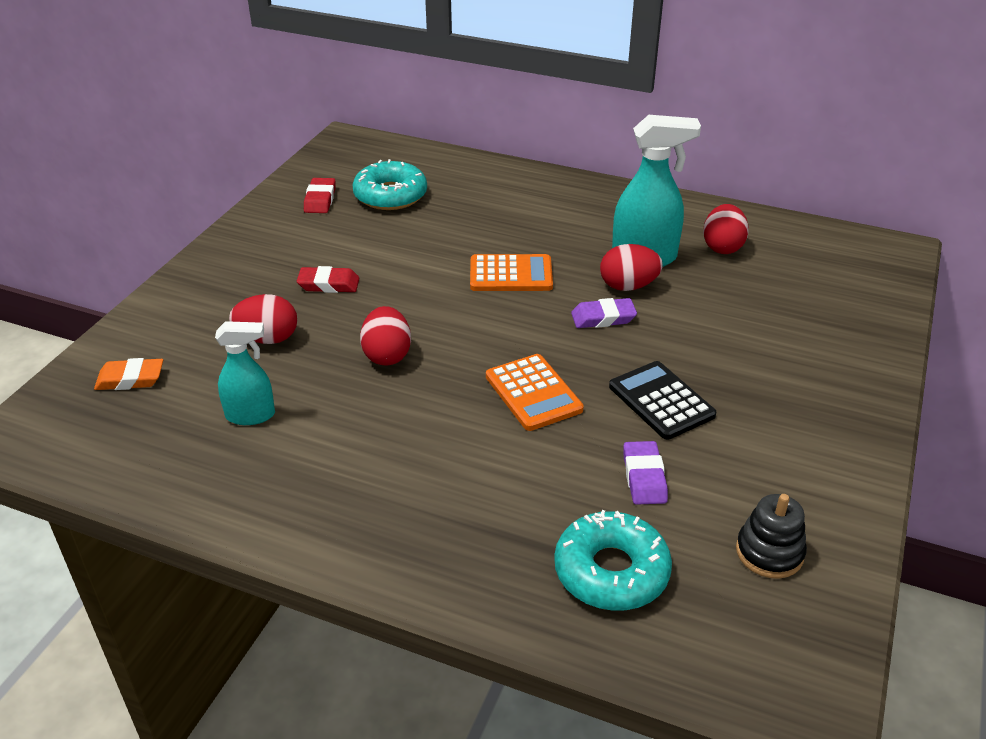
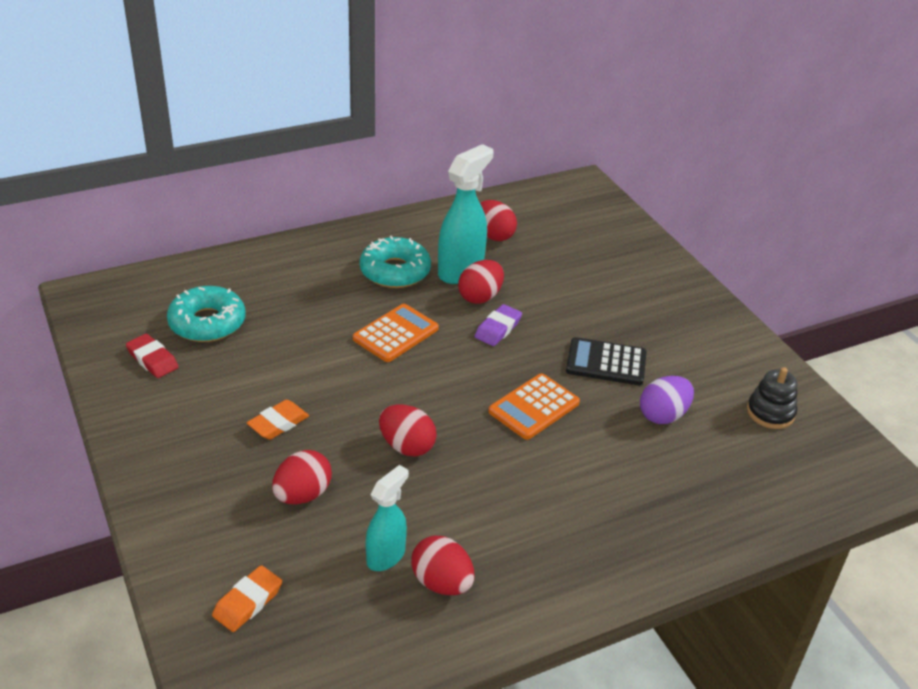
camera: 50 degrees left, 0 degrees up
(254, 461) = (442, 583): none -> red egg
(329, 284) = (278, 423): red eraser -> orange eraser
(533, 393) = (534, 407): orange calculator -> orange calculator turned 120 degrees clockwise
(611, 571) = (724, 481): turquoise donut -> turquoise donut (395, 271)
(644, 477) = (663, 415): purple eraser -> purple egg

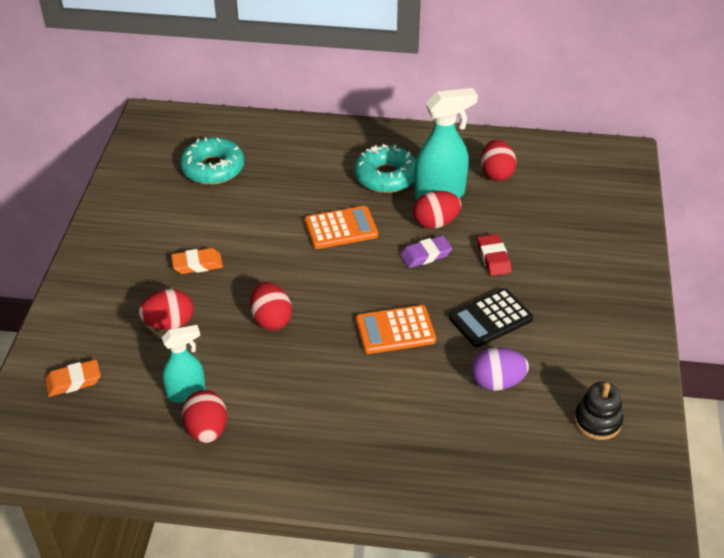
camera: 35 degrees right, 5 degrees up
(152, 359) = (154, 183): red eraser -> red eraser (493, 258)
(606, 362) = (490, 318): black calculator -> black calculator turned 75 degrees counterclockwise

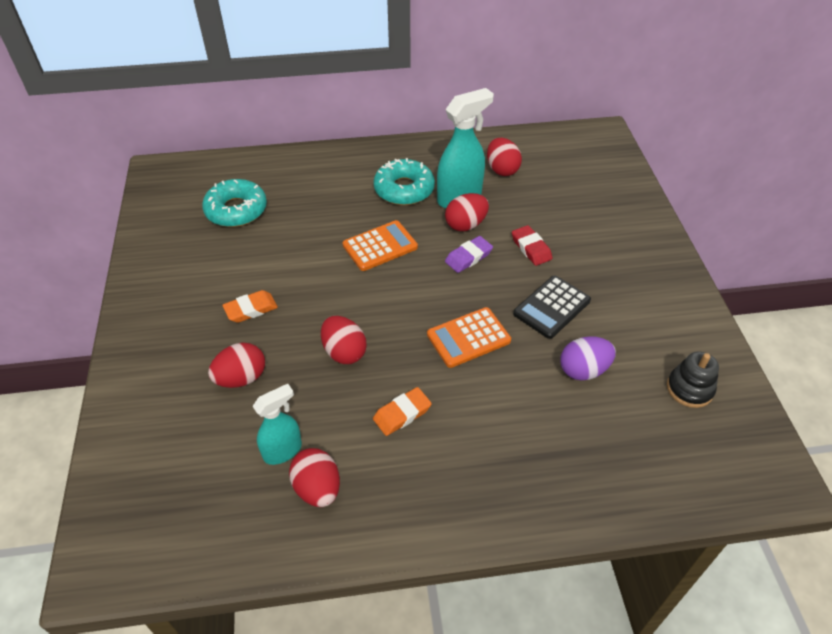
camera: 15 degrees left, 5 degrees up
(73, 381) = (156, 466): orange eraser -> orange eraser (402, 414)

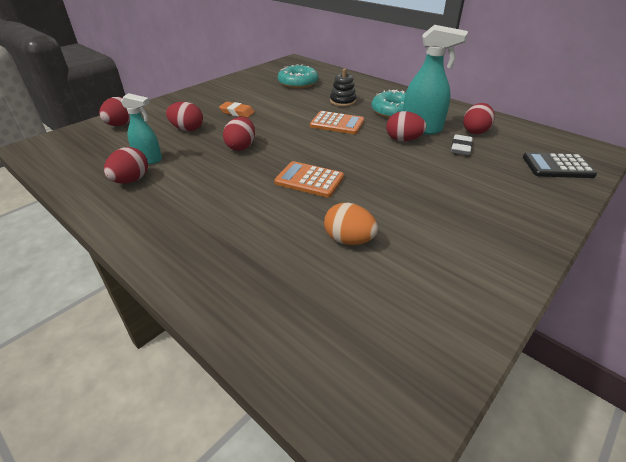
camera: 50 degrees right, 10 degrees down
(143, 441) = (121, 125): none -> red egg
(402, 414) = (216, 183): orange eraser -> none
(468, 257) = (377, 152): purple eraser -> none
(519, 201) = (460, 148): none -> white eraser
(531, 248) = (427, 169): red eraser -> none
(551, 307) = (387, 200): black calculator -> black calculator (557, 166)
(583, 370) = (348, 240): purple egg -> orange egg
(689, 389) = (411, 311): black stacking toy -> black stacking toy (342, 101)

